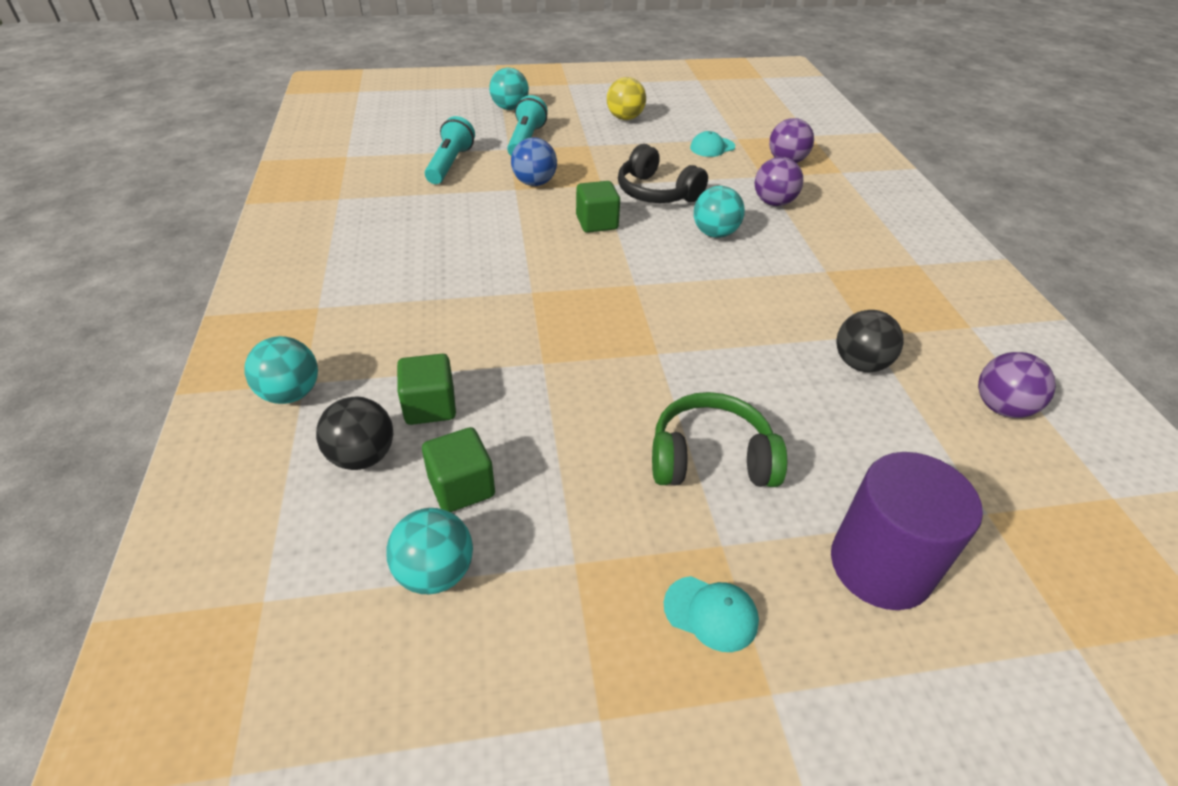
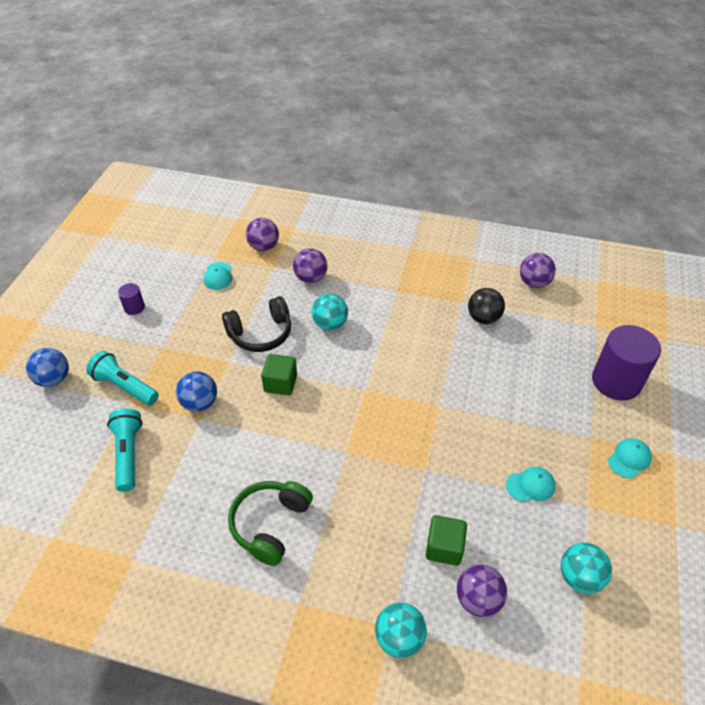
camera: 65 degrees left, 5 degrees up
(362, 456) = (478, 599): black ball -> purple ball
(450, 164) = (128, 454): turquoise flashlight -> turquoise flashlight turned 45 degrees clockwise
(461, 487) = (520, 547): green cube -> none
(510, 108) = (54, 379): turquoise ball -> blue ball
(576, 479) = (530, 485): none -> turquoise cap
(625, 118) = (134, 307): yellow ball -> purple cylinder
(711, 458) = (533, 416): green headphones -> green headphones (270, 524)

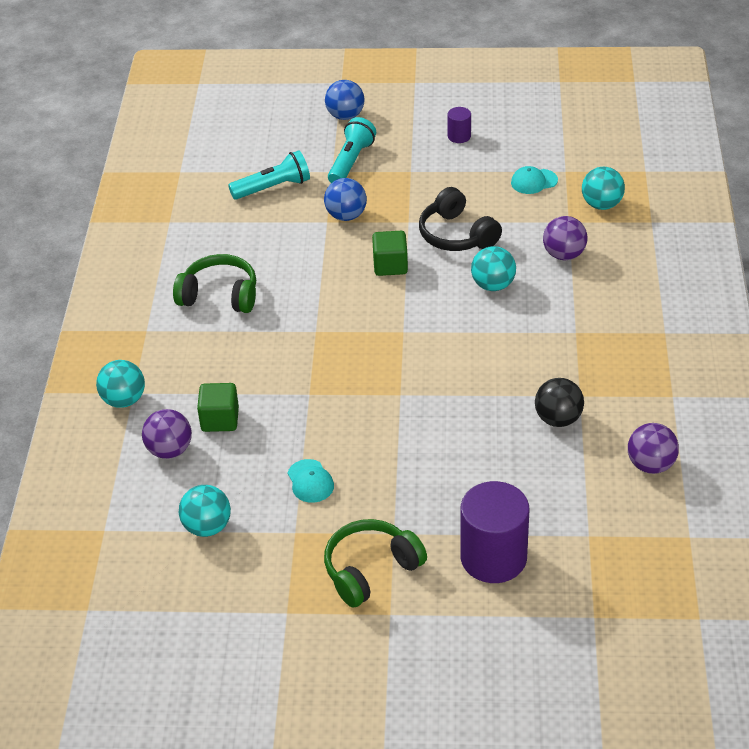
camera: 80 degrees right, 5 degrees down
(264, 247) = (601, 204): purple ball -> turquoise ball
(629, 459) = (370, 570): turquoise cap -> green headphones

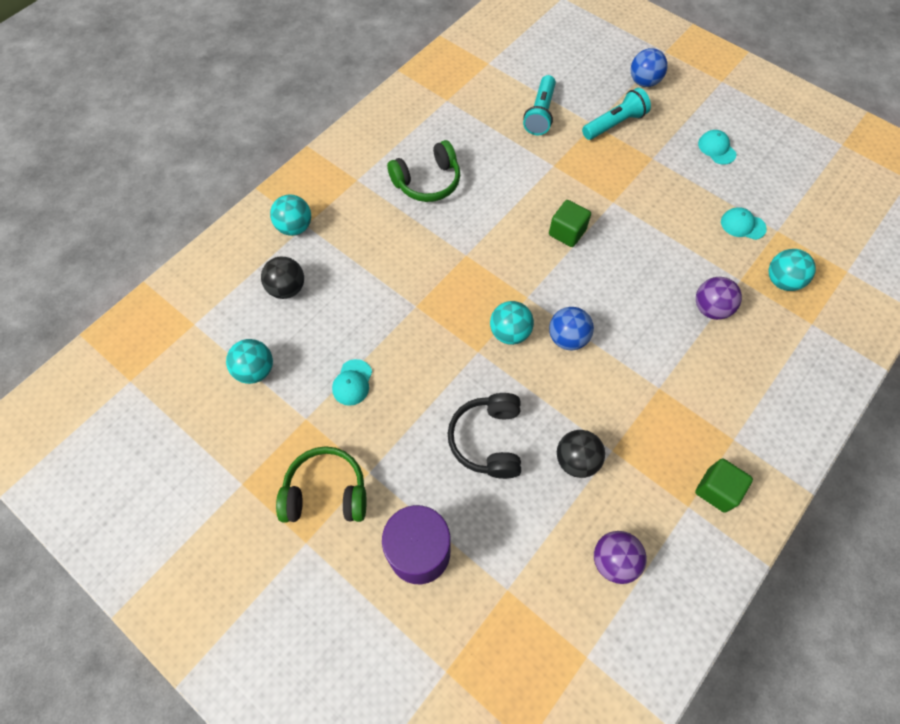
camera: 35 degrees right, 20 degrees up
(169, 450) = (287, 288): purple ball -> black ball
(219, 295) = (427, 182): green headphones -> green headphones turned 105 degrees clockwise
(220, 419) = (339, 286): green cube -> green cube (716, 490)
(273, 188) = (540, 114): turquoise flashlight -> turquoise flashlight turned 90 degrees clockwise
(346, 216) = (571, 169): blue ball -> blue ball (567, 338)
(456, 235) = (640, 236): black headphones -> black headphones (488, 440)
(459, 136) = (716, 148): purple cylinder -> turquoise cap
(493, 285) = (629, 300): turquoise ball -> turquoise ball (510, 332)

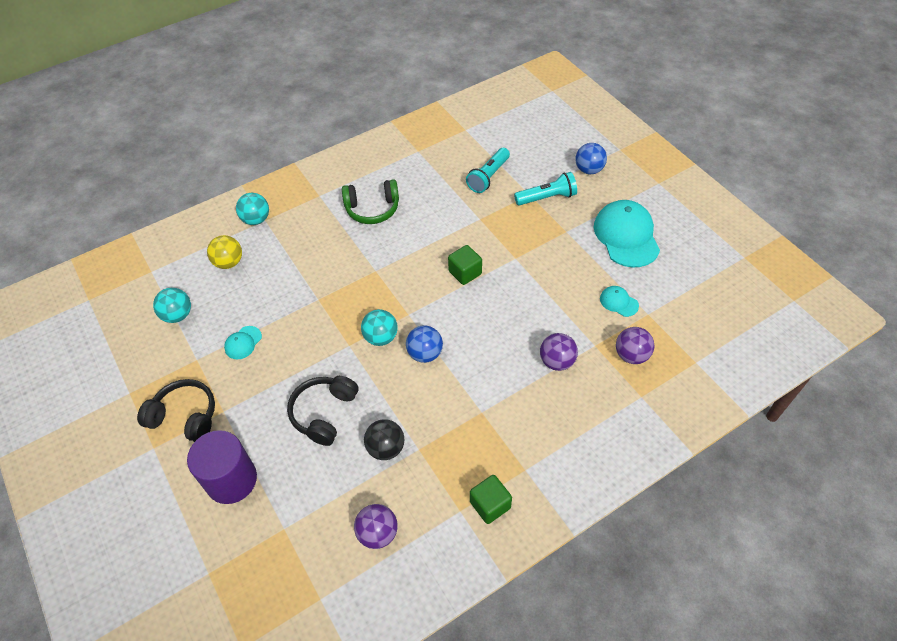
camera: 20 degrees right, 10 degrees down
(287, 288) = (229, 262): black ball -> yellow ball
(326, 492) = (185, 416): green headphones -> black headphones
(716, 148) = (626, 236): turquoise cap -> turquoise cap, size x2.17
(782, 281) = (631, 355): turquoise ball -> purple ball

